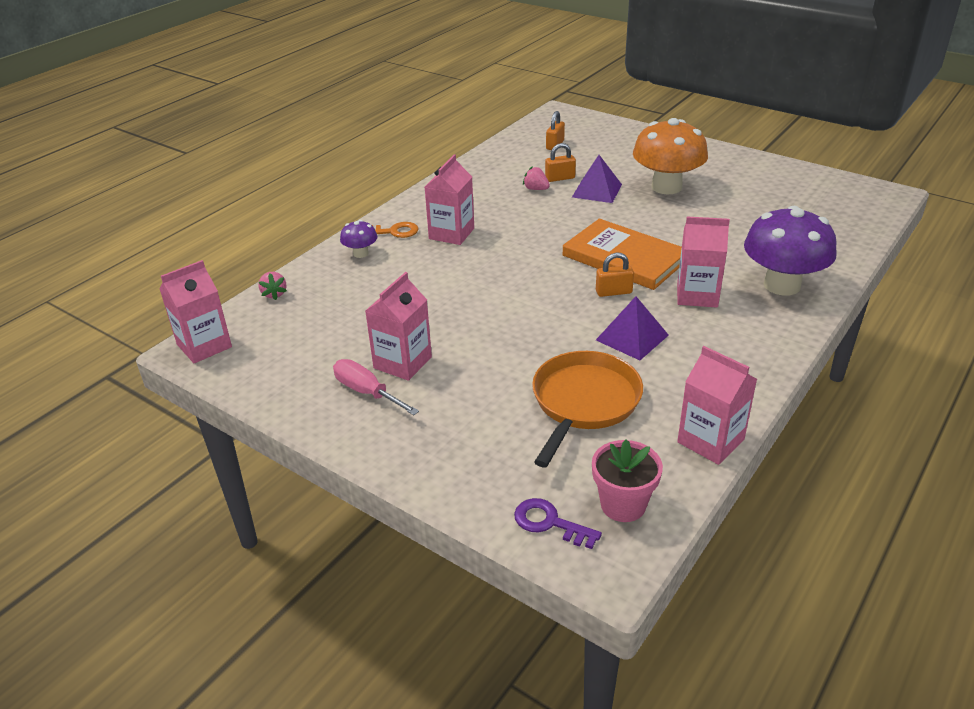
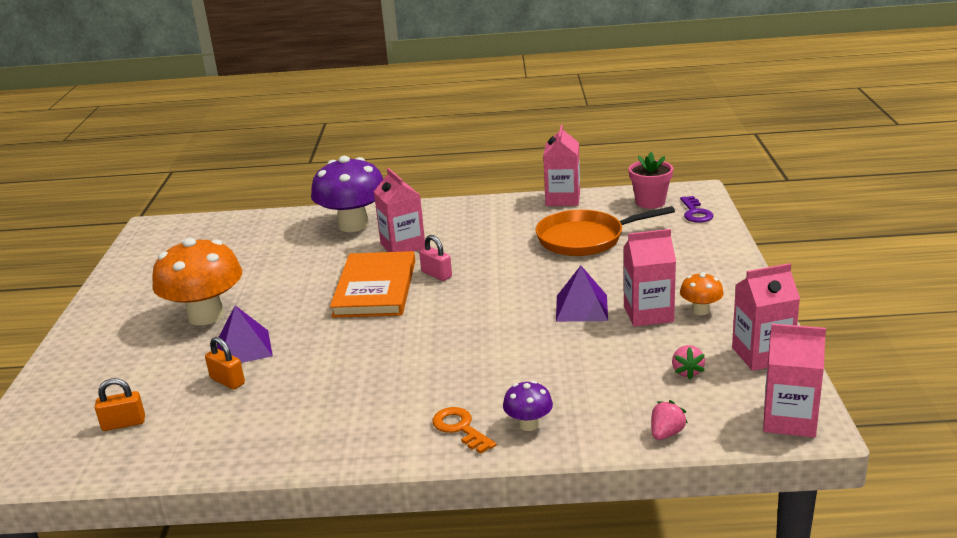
camera: 125 degrees left, 10 degrees down
(367, 392) = (700, 310): pink screwdriver -> orange mushroom
(451, 233) = (424, 389): pink carton -> pink carton (762, 355)
(536, 189) = (269, 384): pink strawberry -> pink strawberry (687, 372)
(613, 292) = (436, 274): orange padlock -> pink padlock
(632, 337) = (490, 249): purple pyramid -> purple pyramid (581, 308)

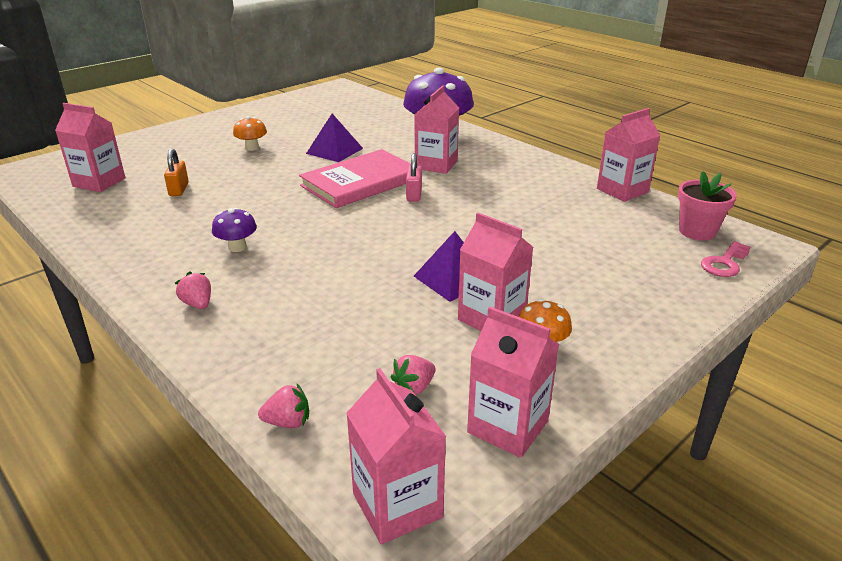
camera: 45 degrees right, 5 degrees up
(124, 423) = (99, 182): orange padlock -> pink carton
(206, 315) = (252, 148): orange mushroom -> orange mushroom, size x0.46
(244, 348) = (225, 176): purple pyramid -> purple pyramid (334, 151)
(375, 288) = (361, 182): orange book -> pink book
(460, 428) = (198, 304): orange key -> pink strawberry
(528, 424) = (233, 334): purple mushroom -> purple mushroom (237, 247)
(585, 239) = (573, 229): orange pan -> none
(695, 213) = (724, 263): purple key -> pink key

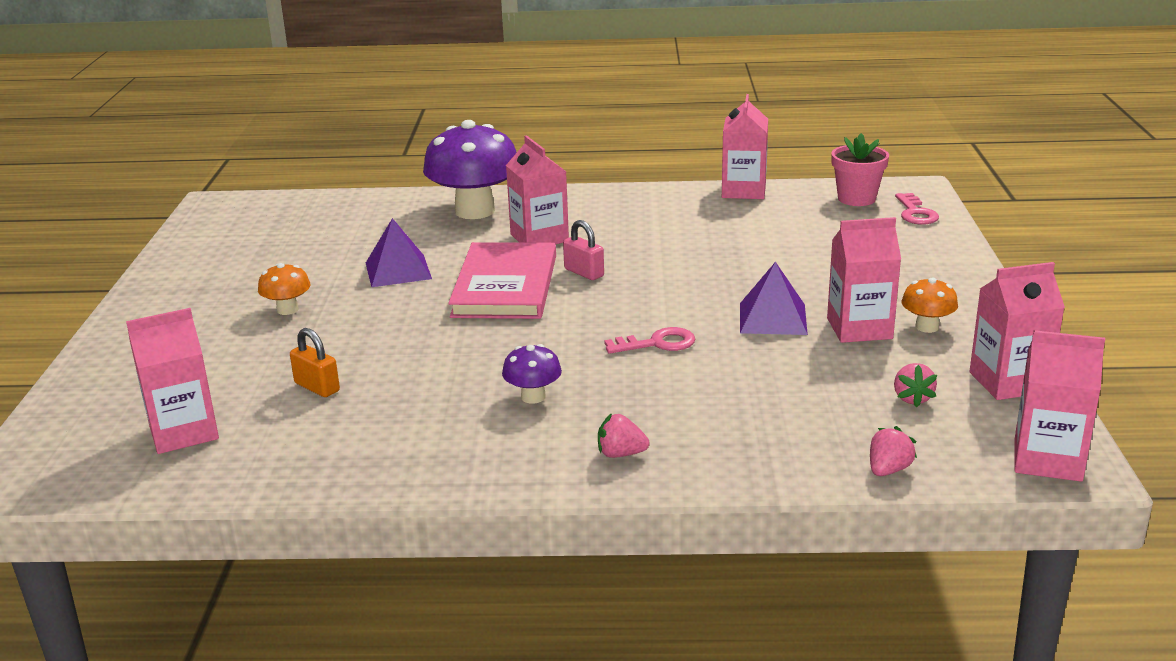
camera: 45 degrees left, 5 degrees down
(356, 255) = (657, 343): none -> pink key

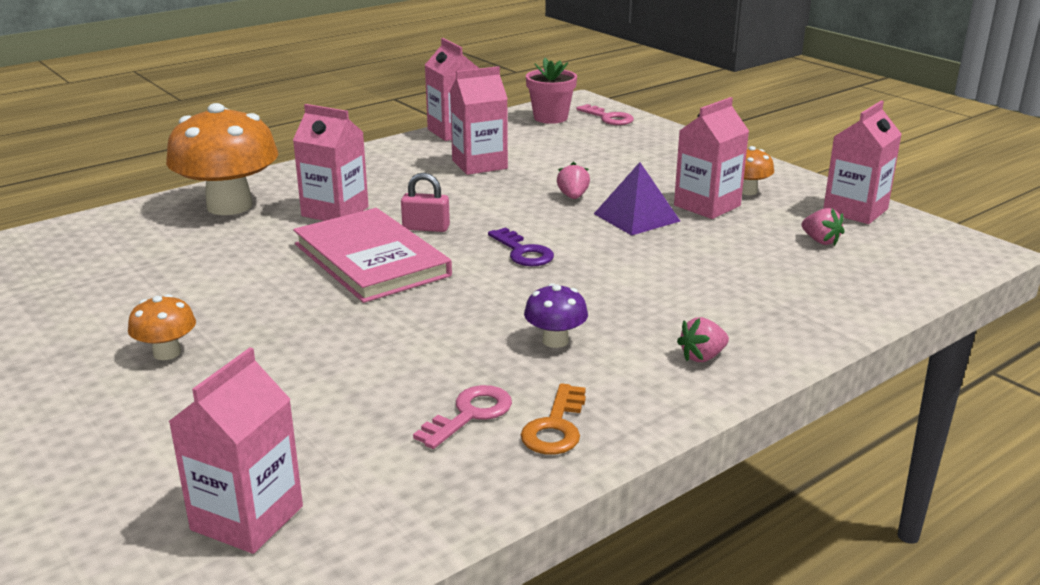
camera: 40 degrees left, 0 degrees up
(317, 387) = (330, 412): orange padlock -> none
(398, 270) = (235, 278): purple pyramid -> none
(432, 458) = (555, 427): none -> orange key
(475, 211) = (229, 206): purple mushroom -> orange mushroom
(625, 317) = (523, 252): none -> purple key
(657, 343) = (583, 263): pink key -> pink key (470, 414)
(888, 470) = (889, 293): pink strawberry -> pink strawberry (573, 197)
(1047, 460) = (958, 251): pink carton -> pink carton (479, 164)

